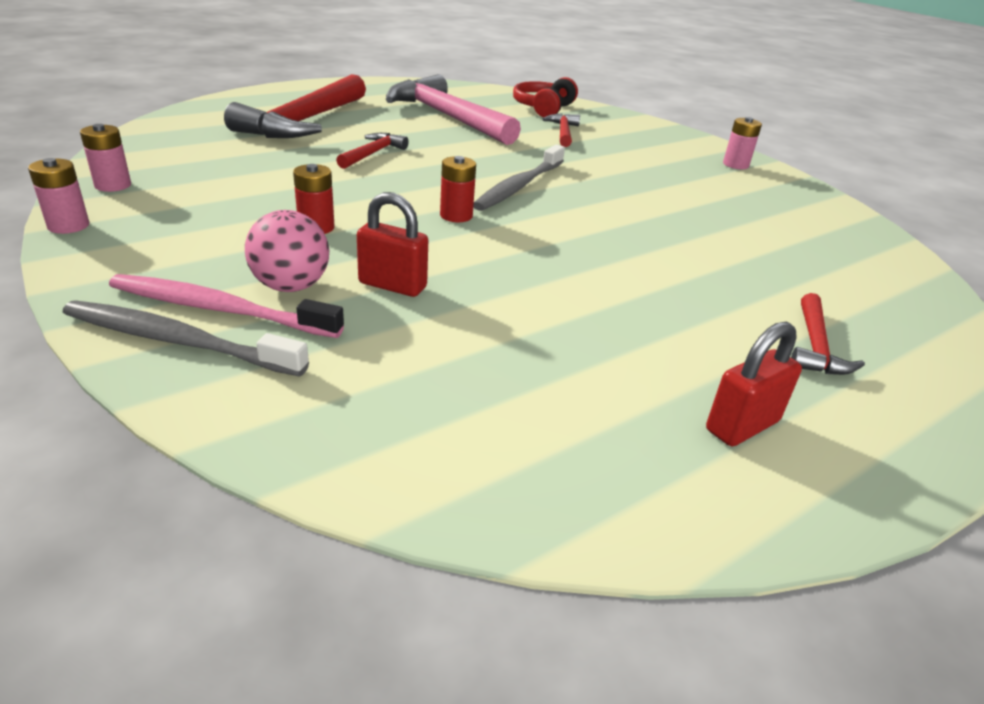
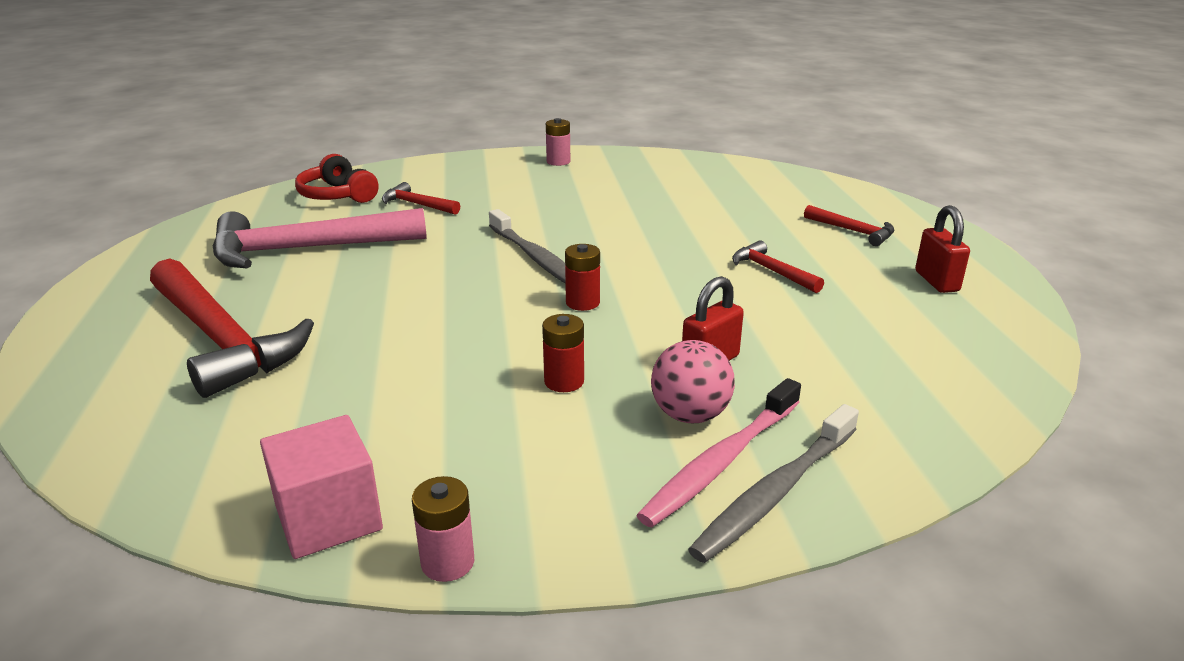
camera: 60 degrees left, 5 degrees down
(113, 185) = (328, 518): pink battery -> pink cube
(373, 153) = (382, 314): red hammer -> red hammer (771, 271)

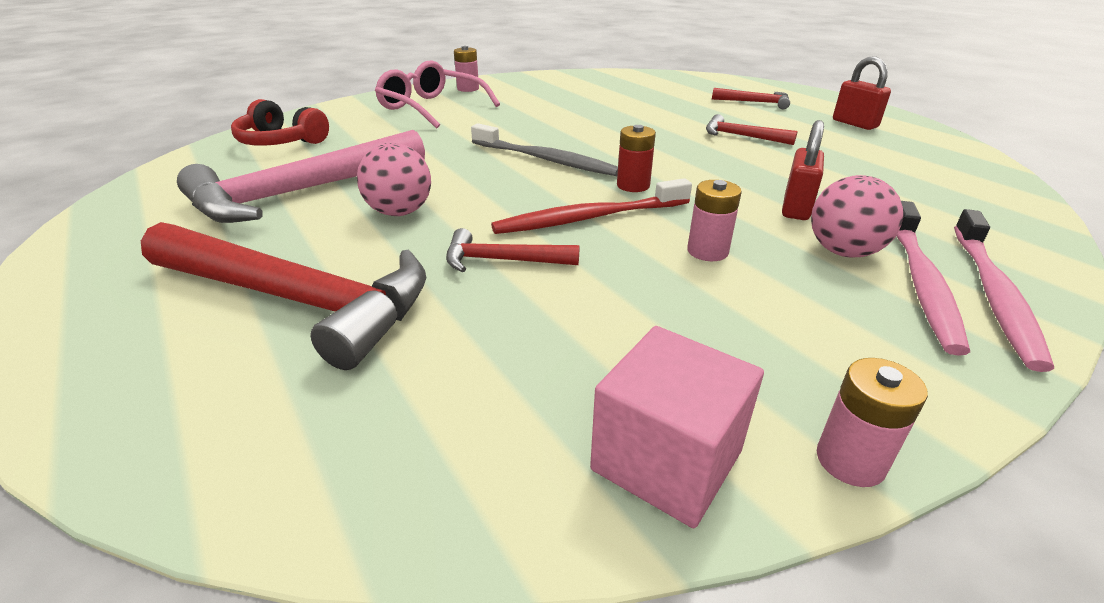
camera: 25 degrees left, 5 degrees up
(359, 284) = (400, 212): none -> pink ball
(417, 204) = (376, 137): red hammer -> red hammer (502, 260)
(499, 179) = (431, 108): none -> pink glasses
(502, 325) = (589, 218): none -> red toothbrush
(564, 381) = (707, 251): red battery -> pink battery
(775, 493) = (993, 294): grey toothbrush -> pink toothbrush

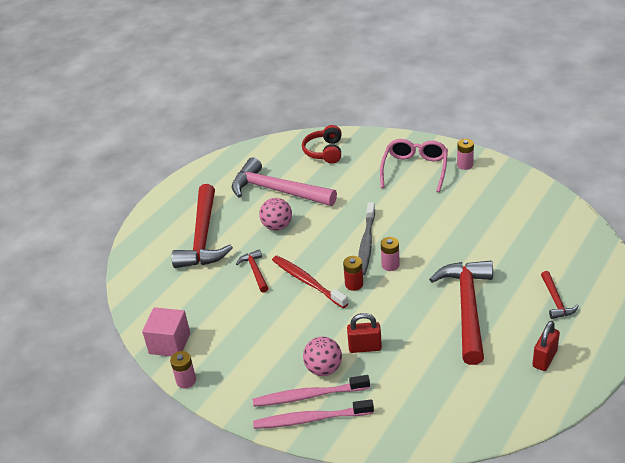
camera: 70 degrees right, 5 degrees up
(707, 251) = (297, 326): pink battery -> pink battery (390, 265)
(741, 136) = (467, 308): red hammer -> red hammer, size x2.14

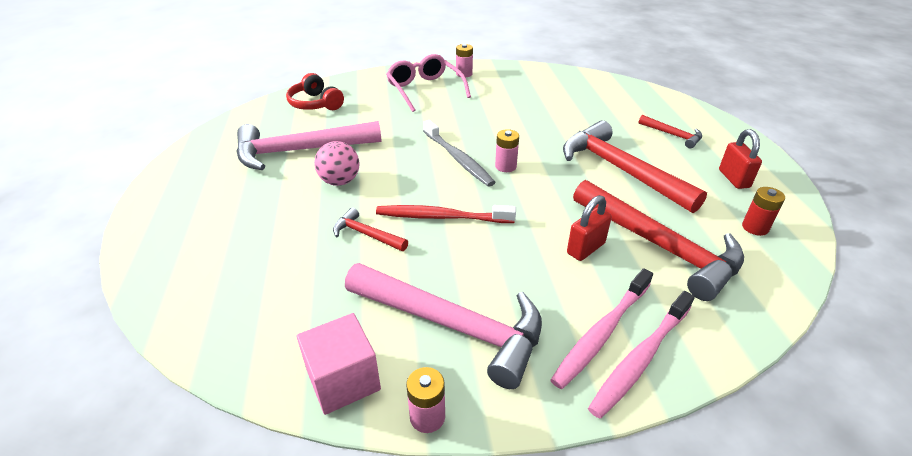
camera: 45 degrees left, 0 degrees up
(203, 237) = (252, 229): red hammer -> red hammer (660, 246)
(242, 348) = (453, 326): none -> pink hammer
(324, 369) = (577, 293): pink ball -> none
(354, 284) = (494, 197): red battery -> red battery (755, 227)

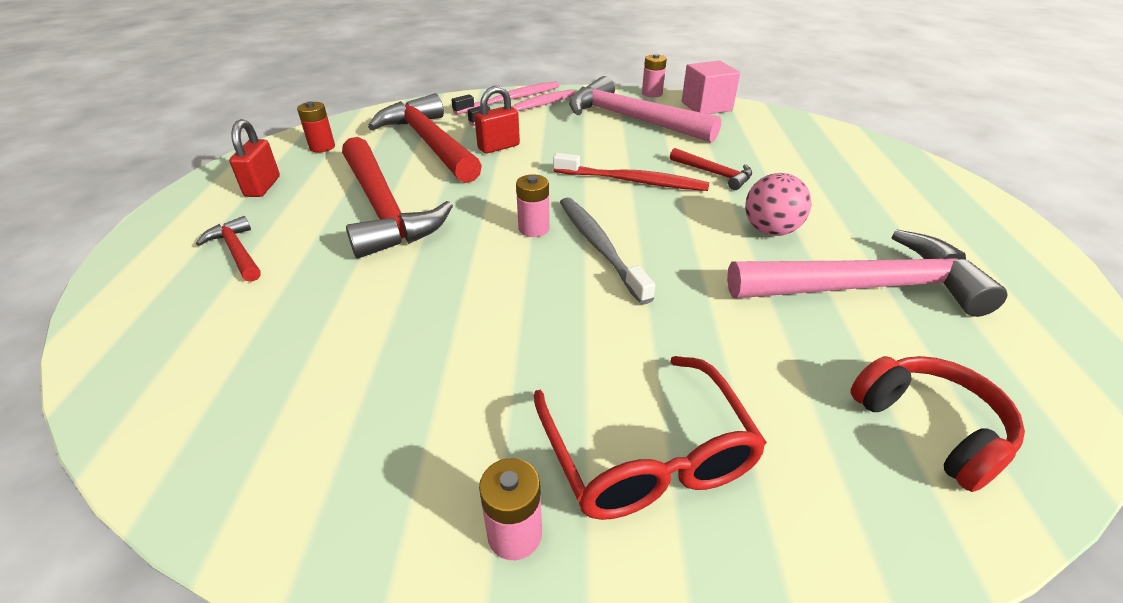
camera: 170 degrees left, 0 degrees up
(425, 90) = (647, 454): pink glasses -> red glasses

